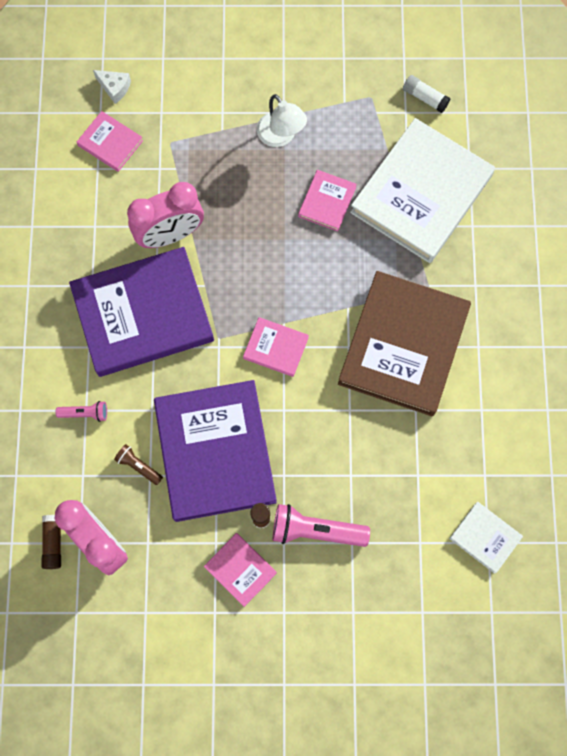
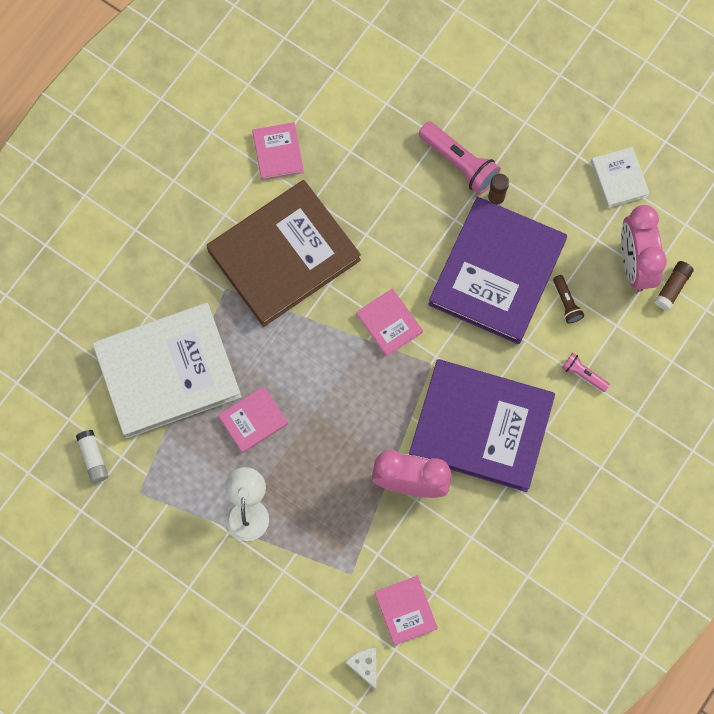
camera: 145 degrees left, 0 degrees up
(240, 570) = (537, 173): pink book -> pink book (278, 152)
(485, 537) = (334, 75): white book -> white book (619, 178)

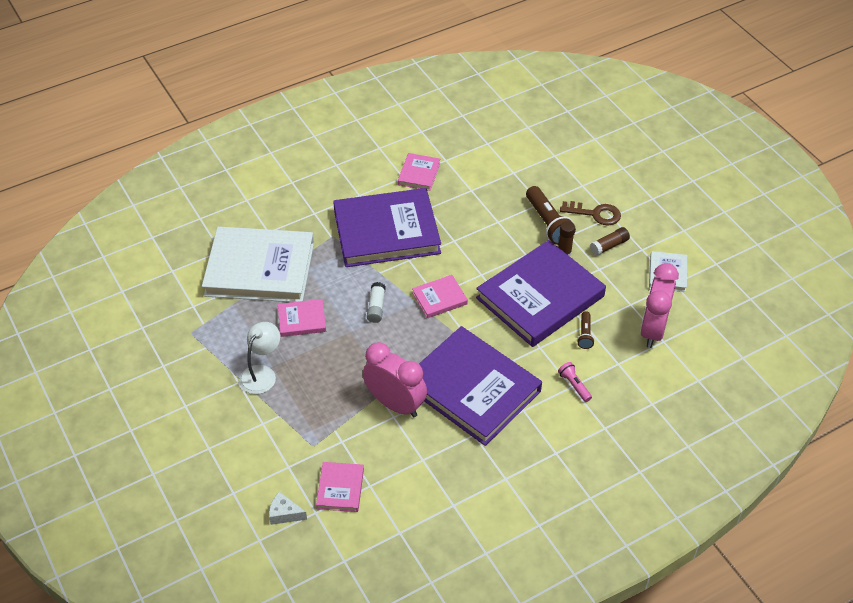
camera: 25 degrees right, 25 degrees down
(93, 458) = (173, 299): white glue stick -> white glue stick (376, 307)
(284, 255) = (386, 232): brown book -> purple book
(365, 666) = (284, 514): white cheese -> white cheese turned 75 degrees counterclockwise
(389, 323) = (439, 298): pink book -> pink book turned 75 degrees clockwise
(459, 163) = (548, 223): pink flashlight -> brown flashlight
(505, 126) = (595, 214): none -> brown key
(672, 288) = (676, 356): brown glue stick -> brown glue stick (609, 246)

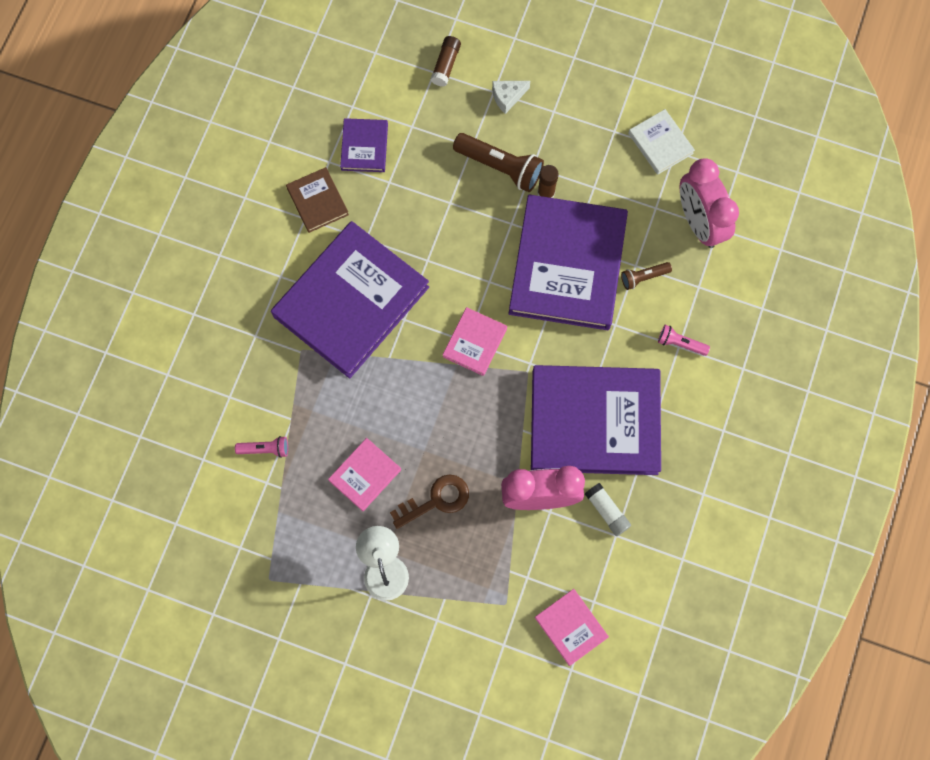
camera: 40 degrees left, 25 degrees up
(260, 269) = (265, 449): white book -> pink flashlight
(284, 514) = (545, 695): white cheese -> white cheese (507, 97)
(376, 307) = (423, 402): white glue stick -> white glue stick (607, 511)
(419, 174) = (317, 201): pink book -> brown book
(474, 165) = (364, 147): none -> purple book
(585, 334) = (643, 277): brown flashlight -> brown flashlight turned 105 degrees clockwise
(595, 214) = (535, 120): brown key -> brown key (436, 500)
(609, 246) = (581, 151): brown glue stick -> brown glue stick (446, 65)

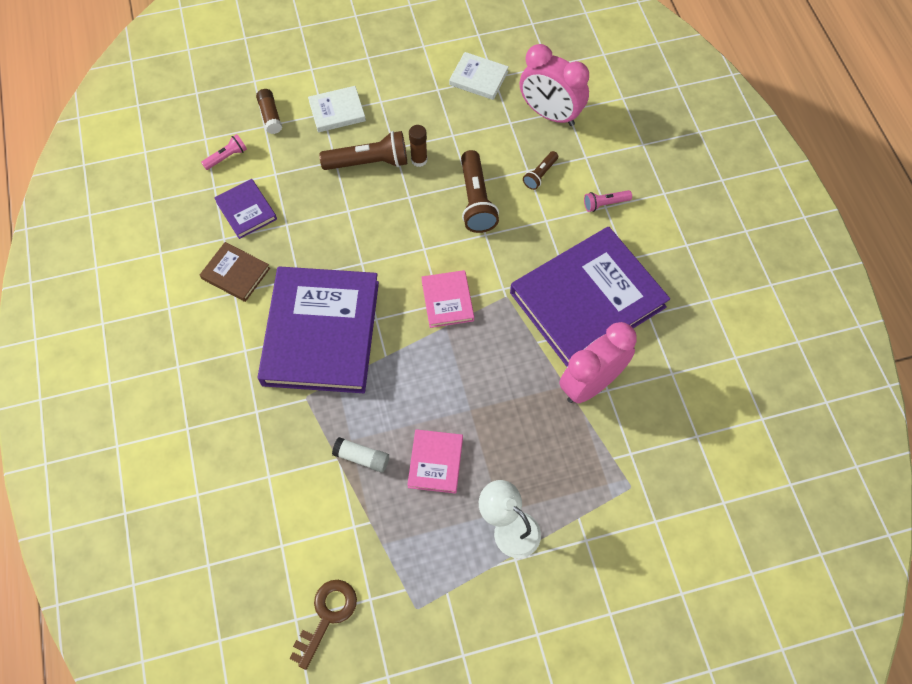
camera: 35 degrees left, 10 degrees down
(265, 449) = (332, 499): pink flashlight -> pink flashlight (227, 157)
(436, 500) = (510, 442): brown key -> brown key (327, 616)
(507, 97) = (337, 111): white cheese -> white book
(567, 265) = (476, 200): purple book -> brown flashlight
(571, 627) = (696, 468): pink book -> none
(607, 511) = (650, 360): white glue stick -> white glue stick (362, 458)

